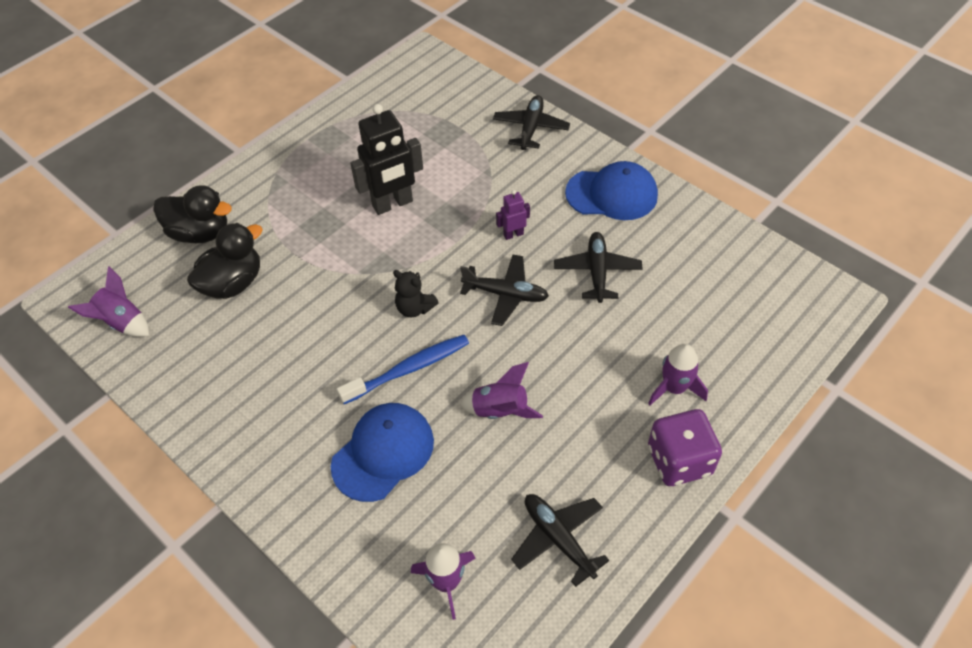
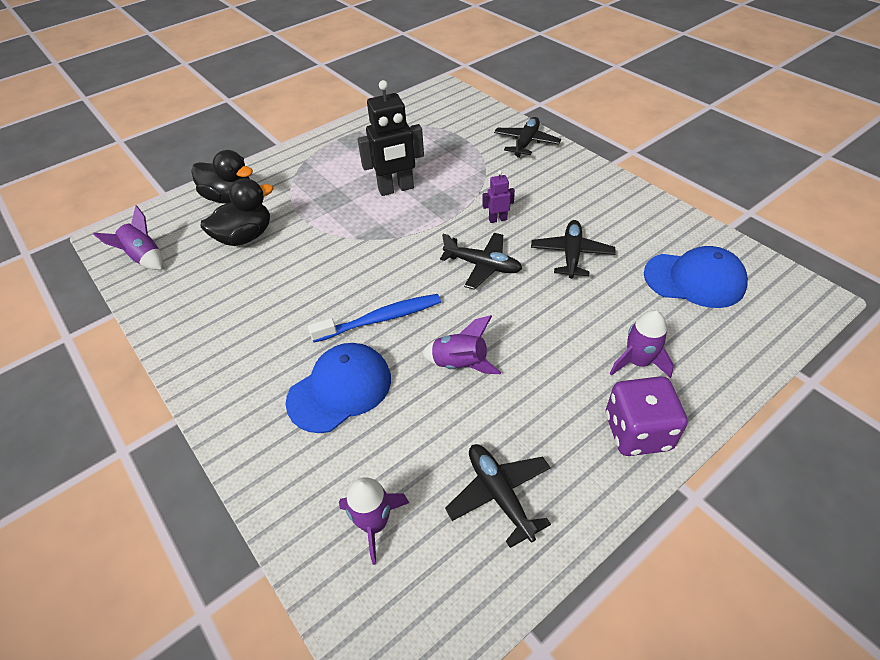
camera: 10 degrees right, 5 degrees down
(414, 308) = (397, 269): black teddy bear -> none
(612, 194) = (592, 195): blue cap -> blue cap (694, 280)

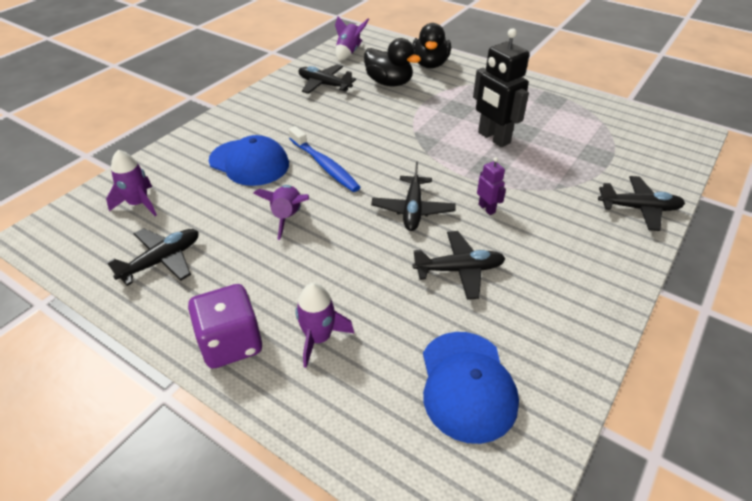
camera: 70 degrees right, 5 degrees down
(207, 293) = (324, 85): none -> black plane

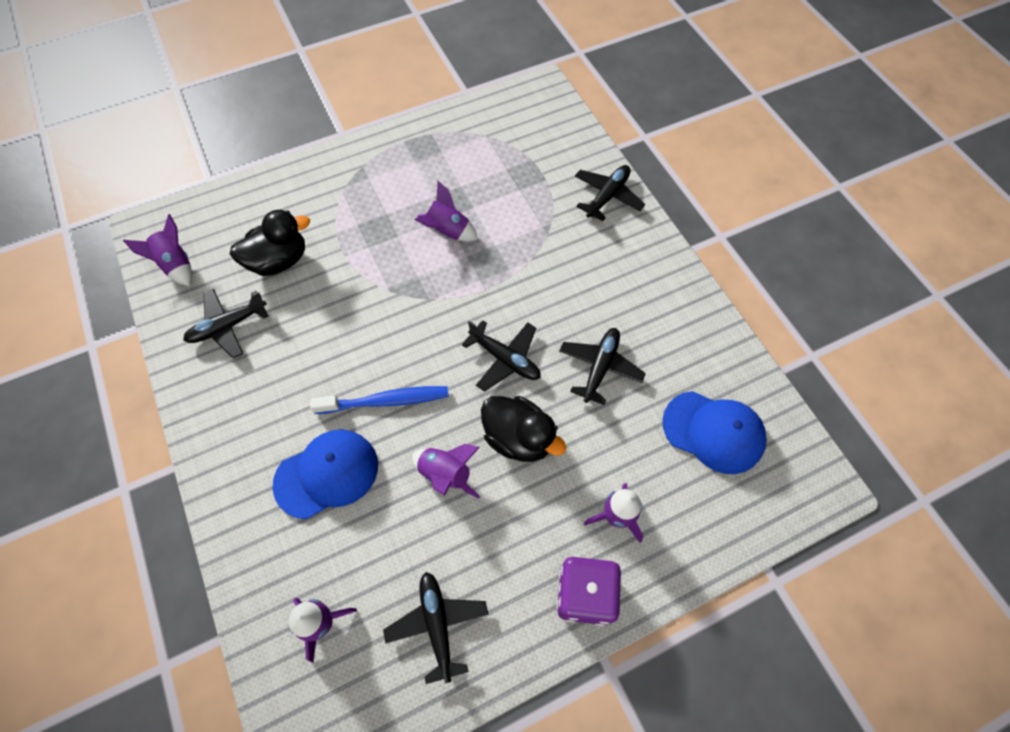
camera: 60 degrees left, 20 degrees up
(430, 64) = (274, 202): black duck -> black duck (519, 438)
(487, 208) = (540, 300): purple robot -> none
(493, 138) = (447, 231): black robot -> purple rocket

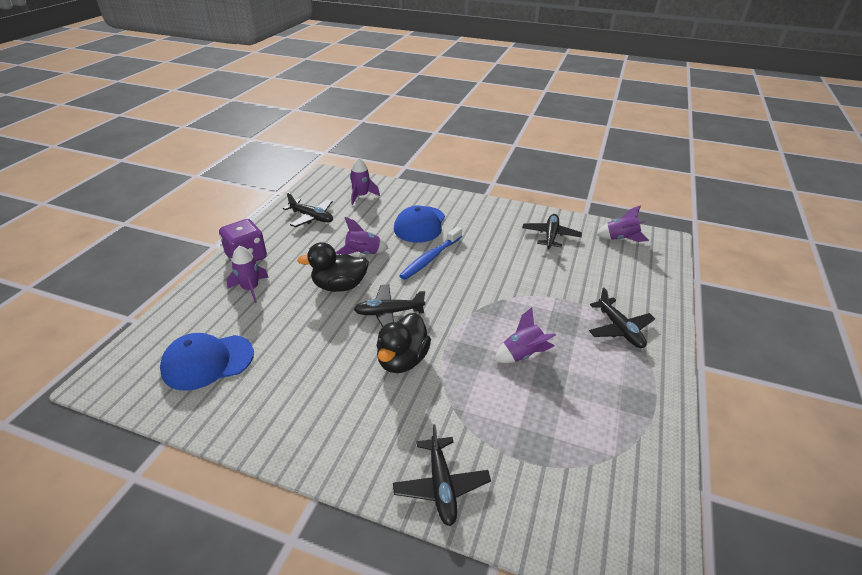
camera: 135 degrees right, 25 degrees down
(279, 261) = (582, 271): black duck -> black duck (402, 360)
(600, 367) = (321, 347): black plane -> black plane (619, 329)

